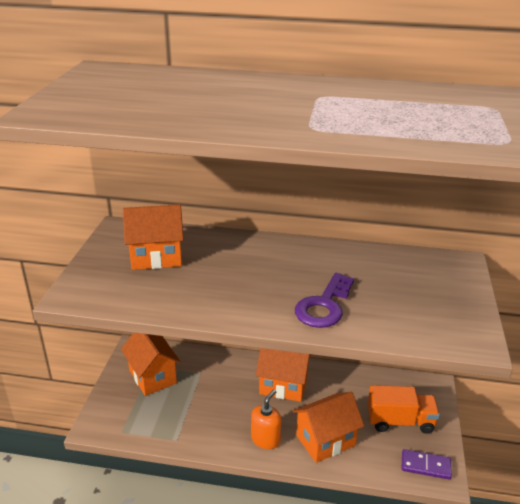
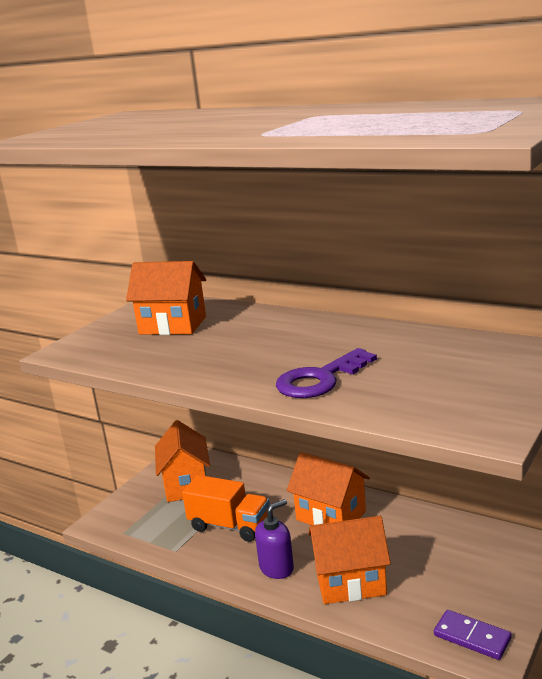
camera: 25 degrees right, 10 degrees down
(265, 439) = (276, 568): orange soap dispenser -> purple soap dispenser
(400, 421) = (464, 579): orange truck -> orange truck (229, 526)

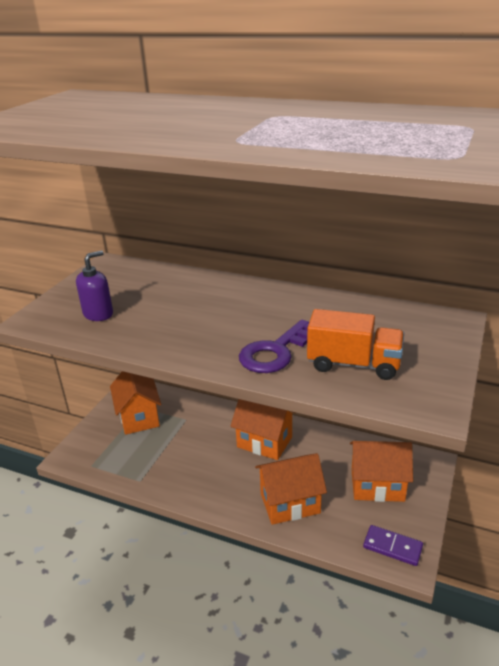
camera: 10 degrees left, 10 degrees up
(173, 325) = (129, 292): orange house -> orange house (377, 485)
(229, 526) = (182, 455): orange truck -> orange truck (353, 364)
(276, 568) = (228, 493): purple soap dispenser -> purple soap dispenser (98, 314)

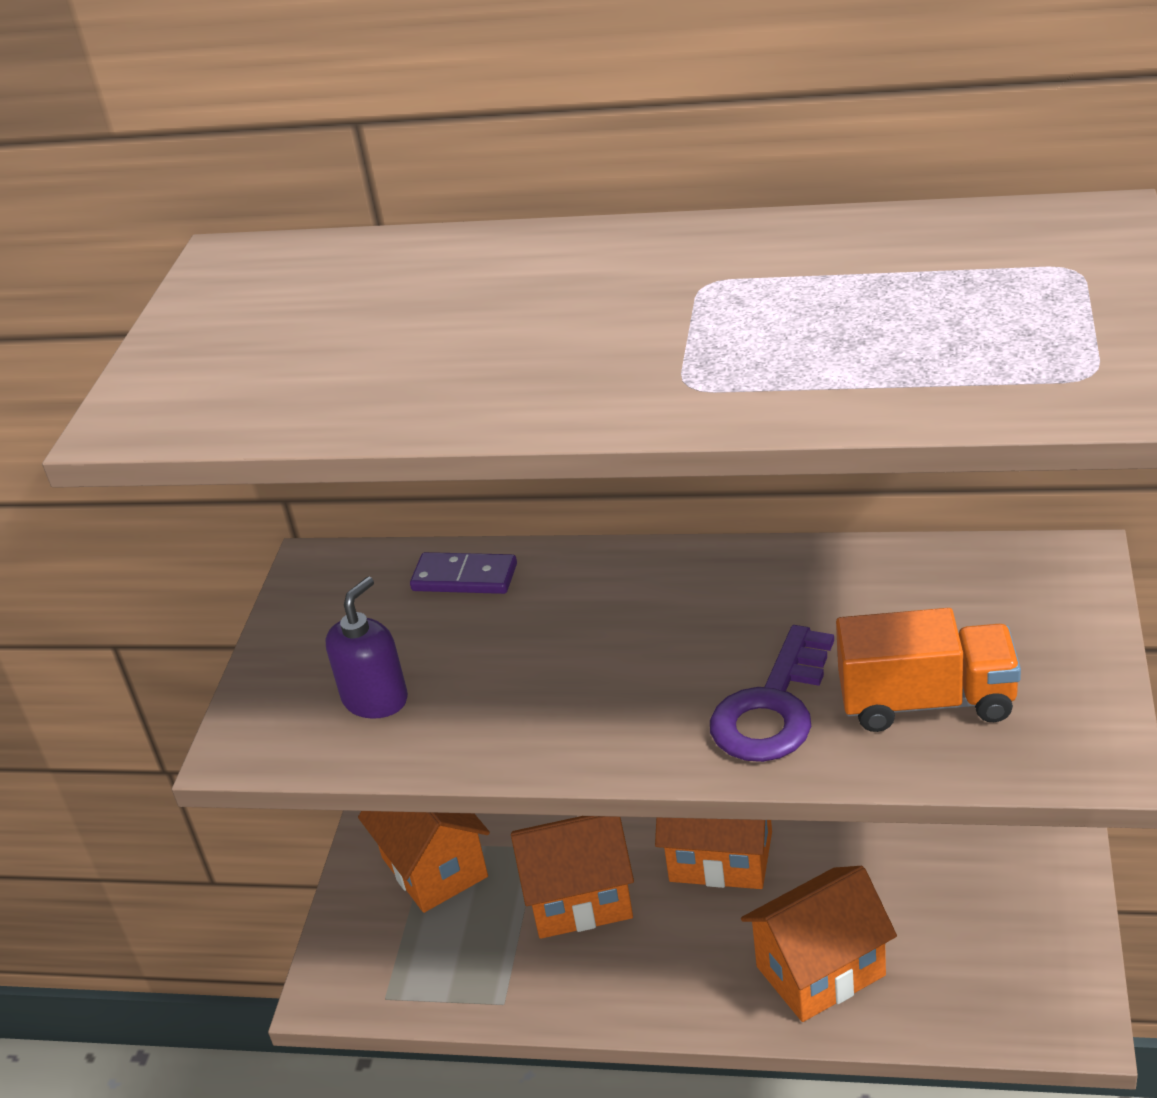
camera: 10 degrees left, 5 degrees up
(377, 485) = (972, 891): orange house -> orange house (580, 899)
(392, 547) = (1039, 1004): purple domino -> purple domino (464, 577)

